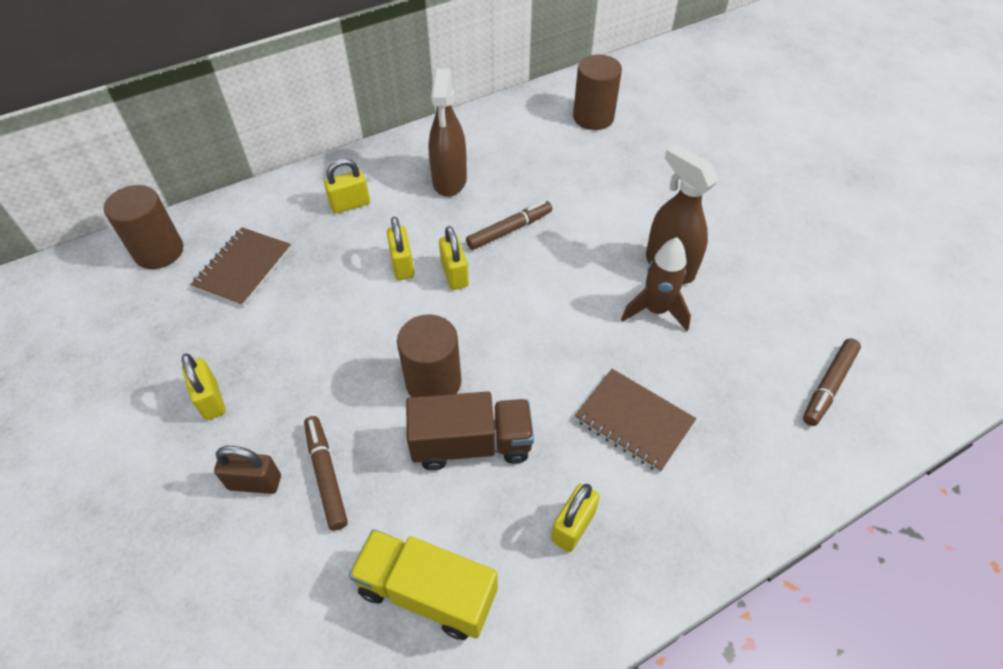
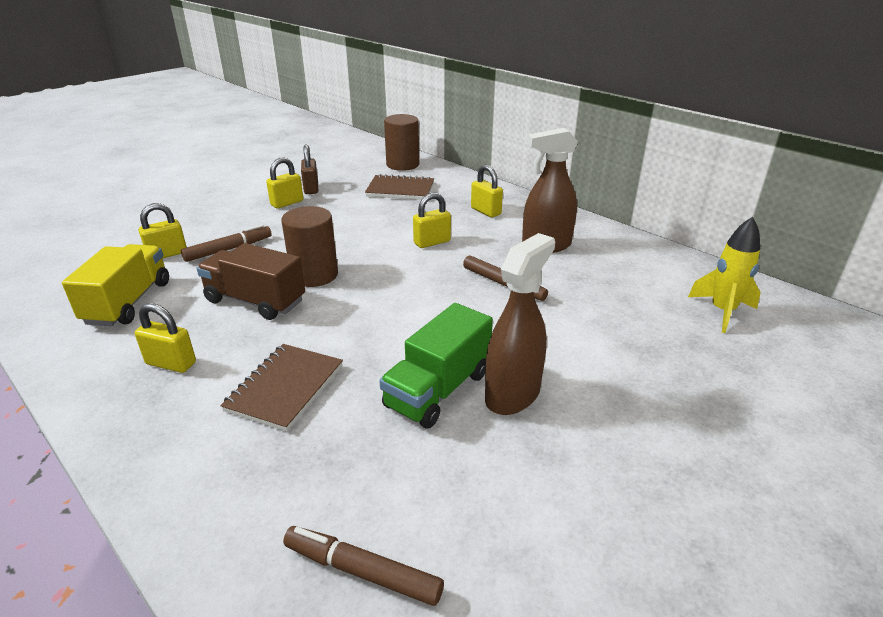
camera: 75 degrees right, 20 degrees down
(255, 482) = (224, 228): brown padlock -> brown padlock (311, 189)
(454, 274) = (433, 266): yellow padlock -> yellow padlock (167, 254)
(471, 444) = (255, 301): brown truck -> brown truck turned 135 degrees clockwise
(593, 117) = (722, 312): brown cylinder -> yellow rocket
(655, 310) = (438, 390): brown rocket -> green truck

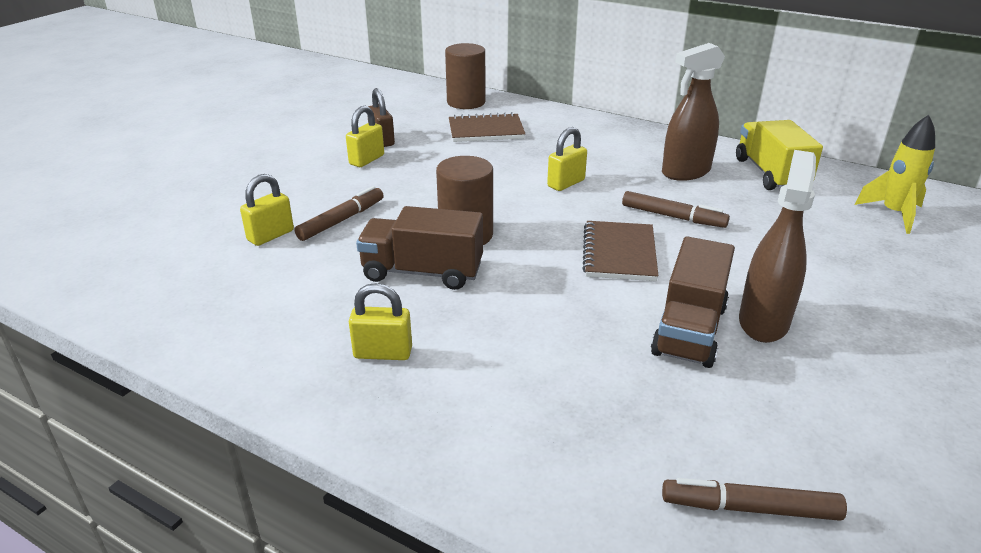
camera: 15 degrees left, 0 degrees up
(128, 302) = (271, 296): yellow truck -> yellow truck (771, 174)
(285, 388) = (532, 356): brown notebook -> brown notebook (619, 253)
(438, 390) = (689, 330): green truck -> brown truck
(486, 211) = (597, 144): yellow padlock -> none

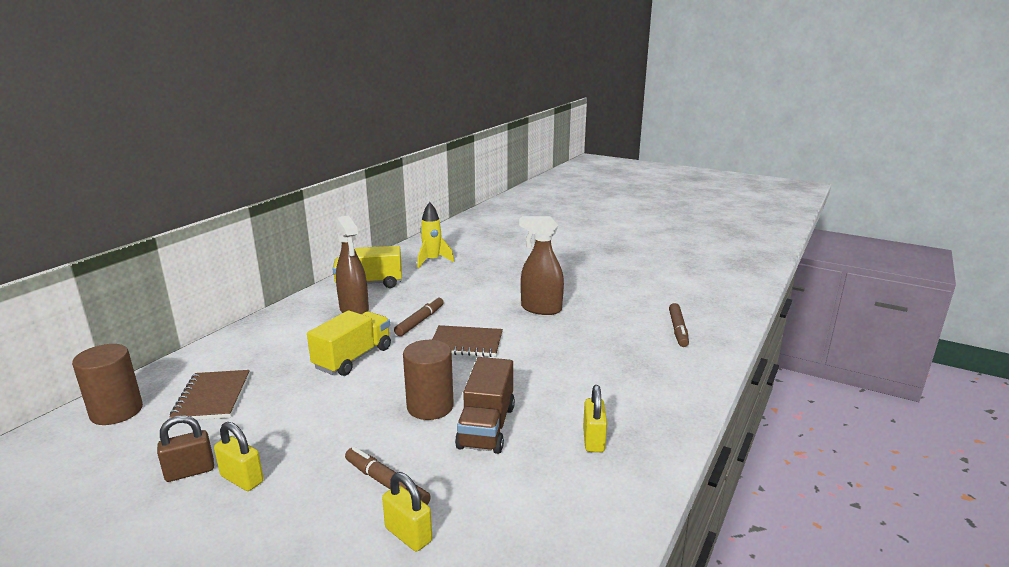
camera: 90 degrees left, 10 degrees down
(566, 183) = (353, 358): yellow padlock -> yellow truck
(689, 330) = (551, 329): brown truck -> none

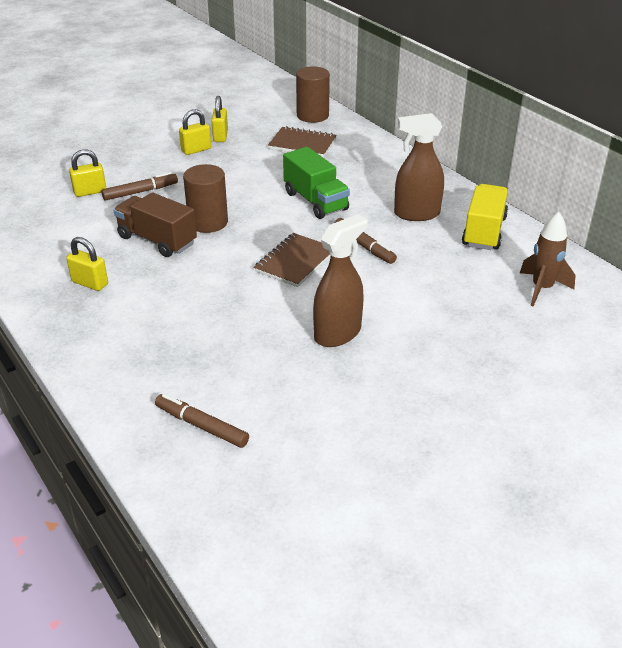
camera: 115 degrees right, 15 degrees up
(190, 471) = (220, 136): brown padlock -> yellow padlock
(353, 358) = (315, 201): yellow truck -> green truck
(432, 261) = (542, 288): yellow rocket -> brown rocket

